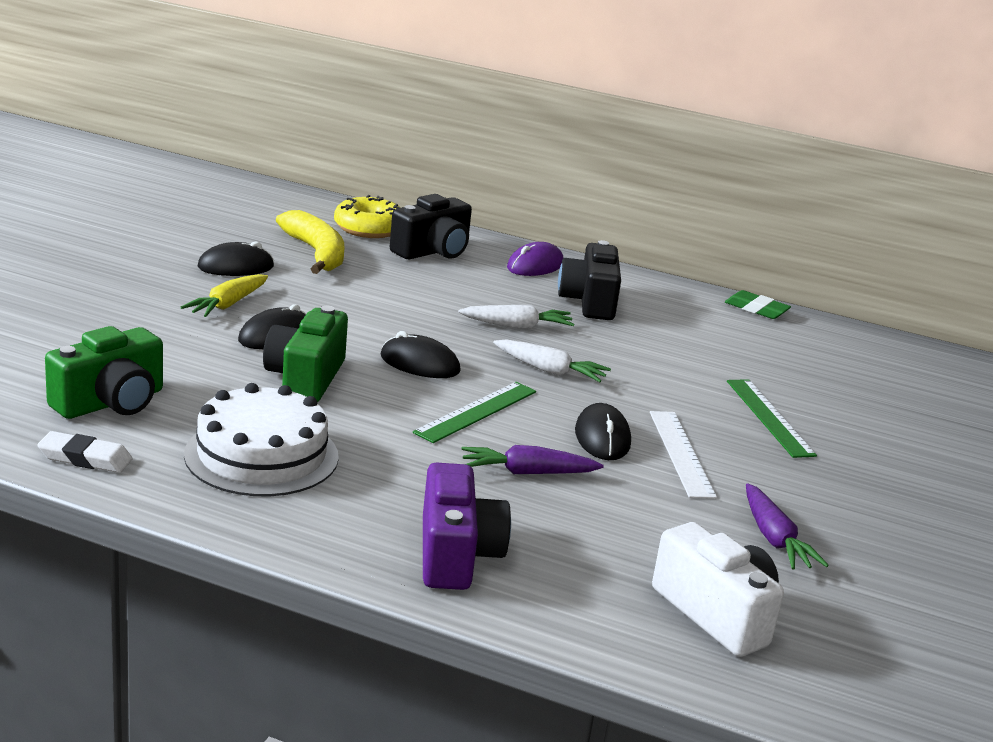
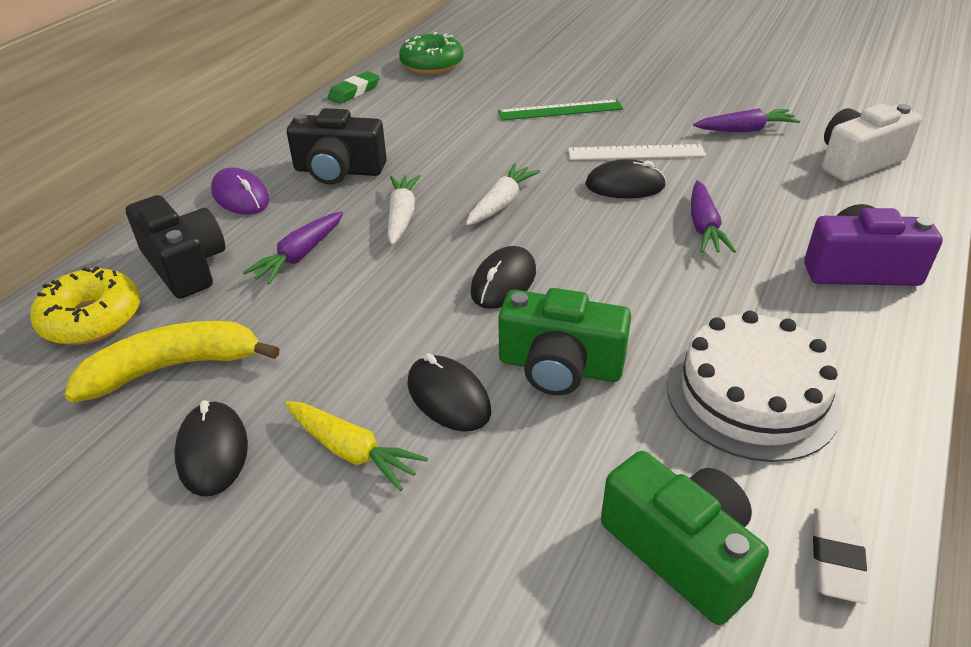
camera: 80 degrees left, 15 degrees up
(450, 287) = (299, 256): none -> purple carrot
(476, 411) = (600, 249): green ruler -> none
(851, 350) = (432, 64): none -> green donut

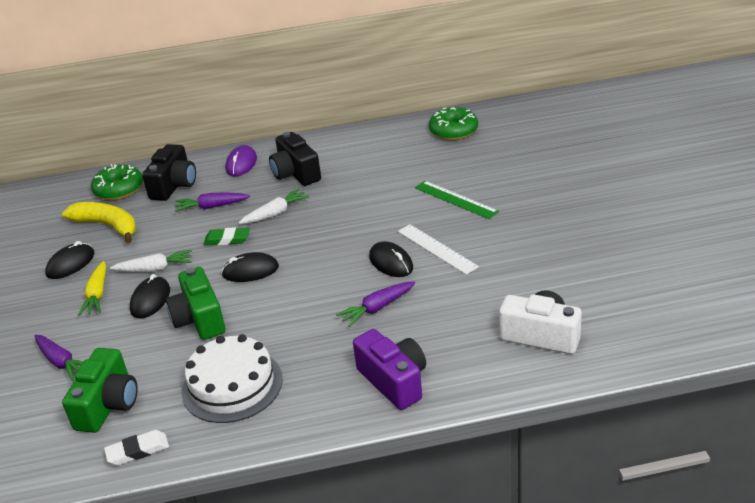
camera: 55 degrees right, 5 degrees down
(92, 319) = (119, 189): yellow donut -> green donut
(354, 92) = (384, 129): green eraser -> green eraser (227, 240)
(501, 203) = (322, 234): white carrot -> white carrot (155, 268)
(745, 130) = (525, 275): purple carrot -> purple carrot (61, 362)

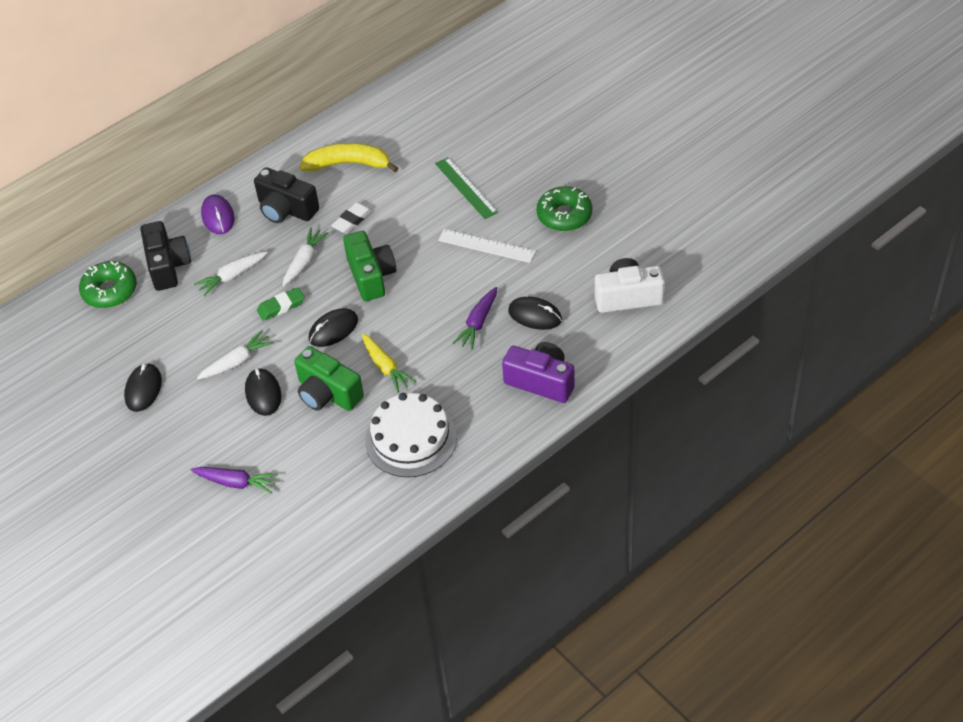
camera: 30 degrees left, 15 degrees up
(97, 295) = (204, 409): yellow carrot -> yellow carrot (386, 367)
(107, 226) = (140, 335): yellow banana -> yellow banana (348, 164)
(108, 405) = (318, 499): green camera -> green camera (371, 276)
(138, 451) = (380, 523): white eraser -> white eraser (352, 220)
(211, 207) = (232, 277): purple carrot -> white carrot
(391, 262) = (456, 274): black mouse -> black mouse (535, 315)
(453, 131) = (407, 107): green donut -> green donut (564, 215)
(455, 199) = (466, 188): green ruler -> green ruler turned 45 degrees clockwise

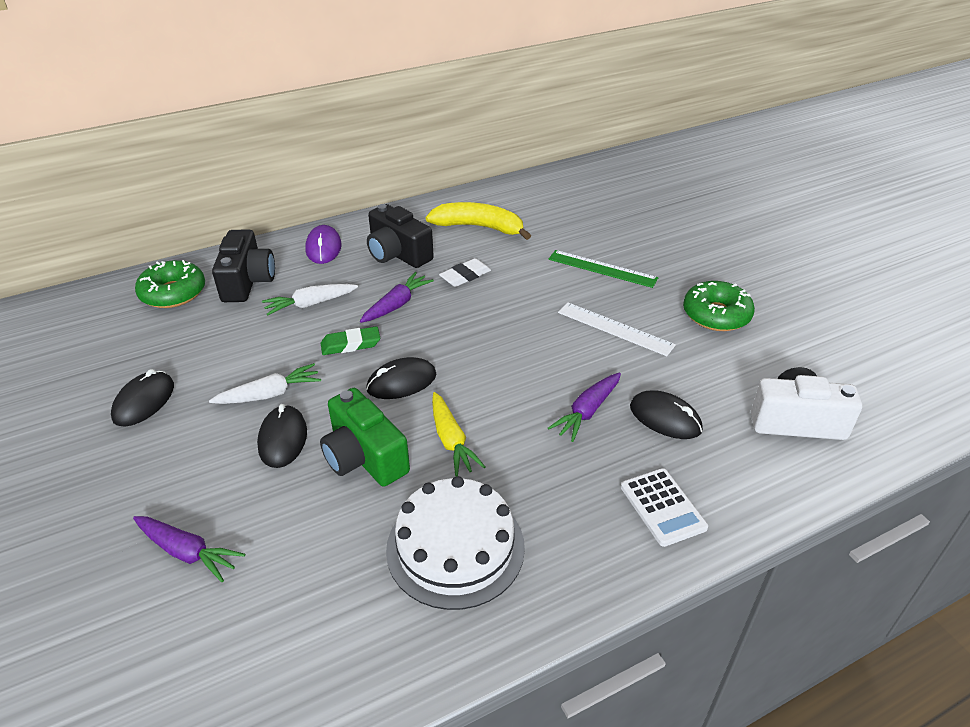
camera: 10 degrees right, 10 degrees down
(304, 261) = (397, 304): white carrot -> purple carrot
(371, 276) = (468, 333): green camera -> none
(466, 188) = (602, 268): green ruler -> green ruler turned 45 degrees counterclockwise
(541, 381) = (662, 507): purple camera -> white calculator

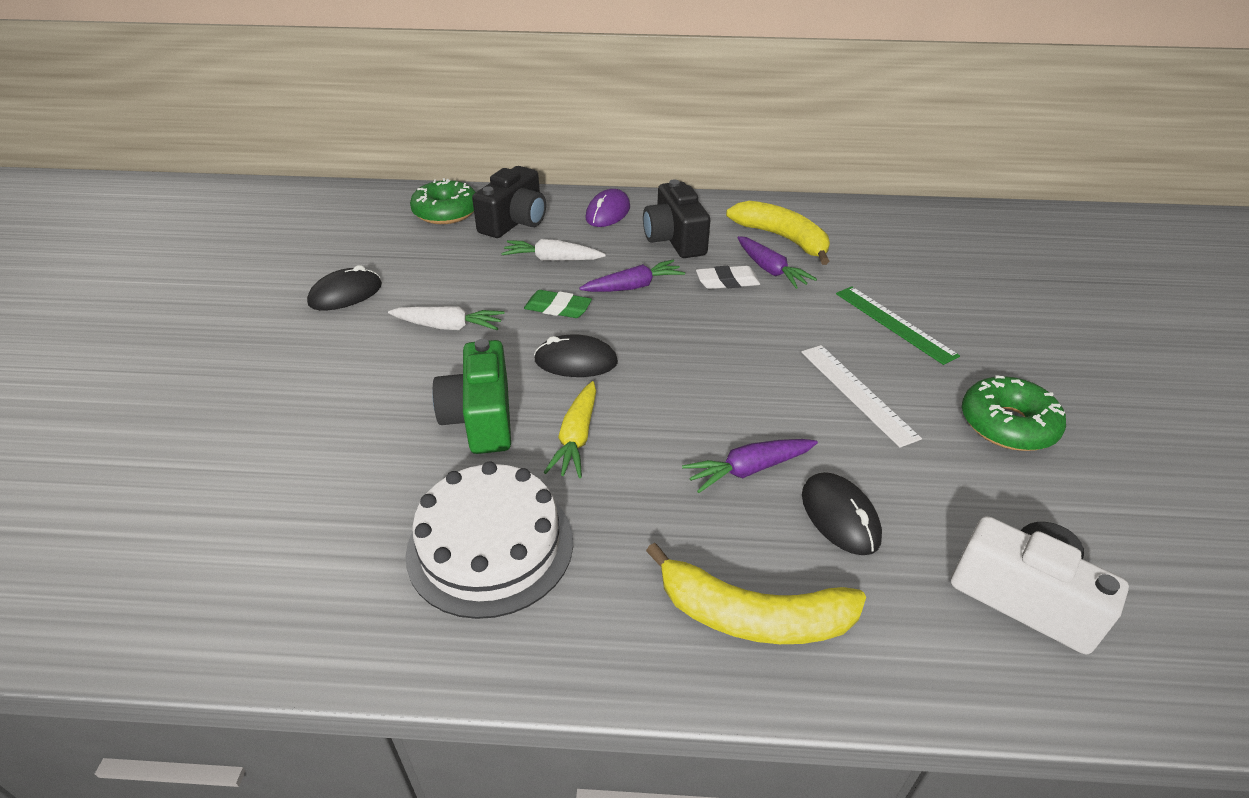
camera: 30 degrees right, 0 degrees up
(188, 552) = (266, 436): purple carrot -> purple carrot (770, 270)
(283, 439) = (425, 371): black mouse -> none
(662, 507) = (753, 616): white calculator -> yellow banana

